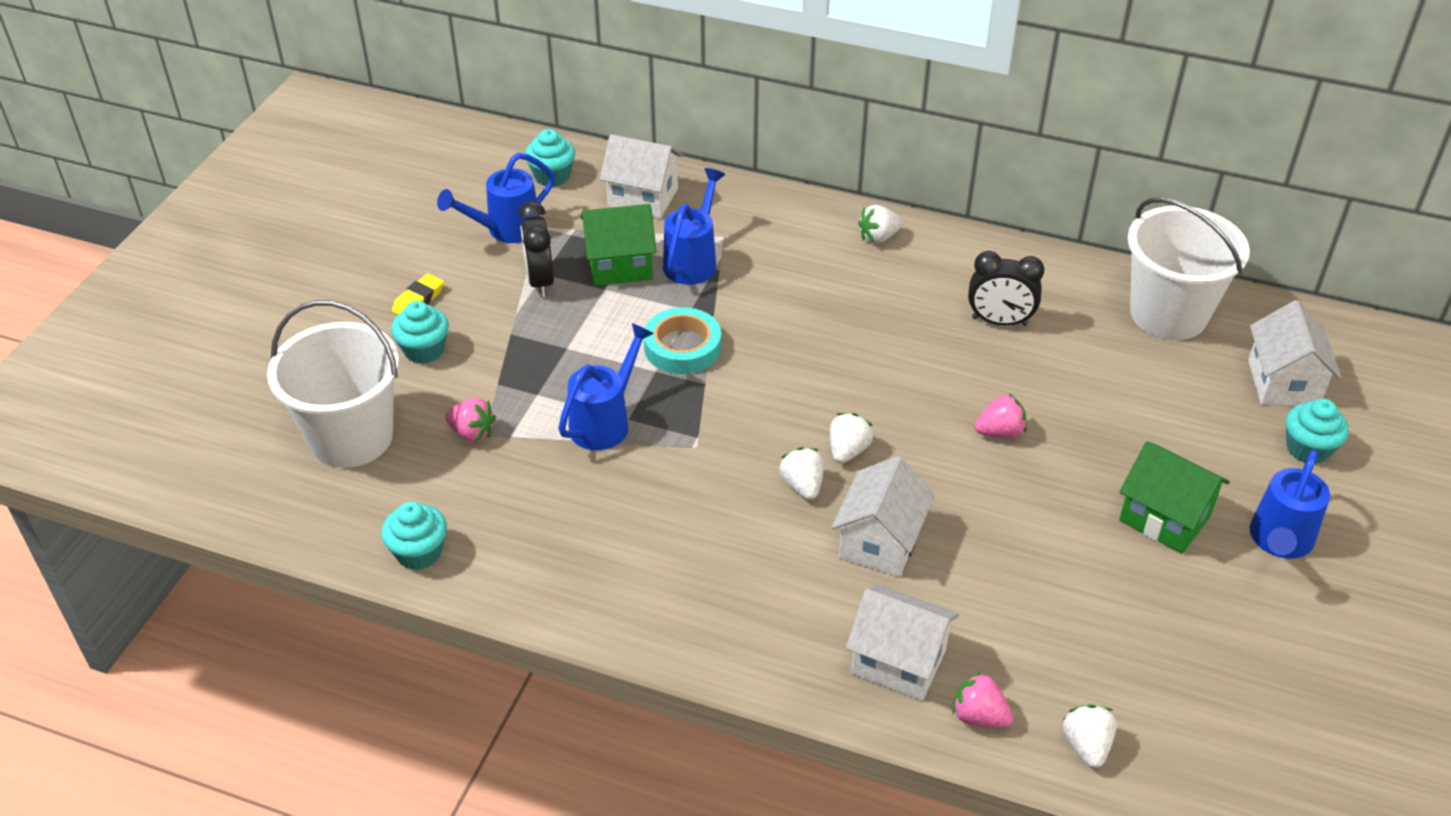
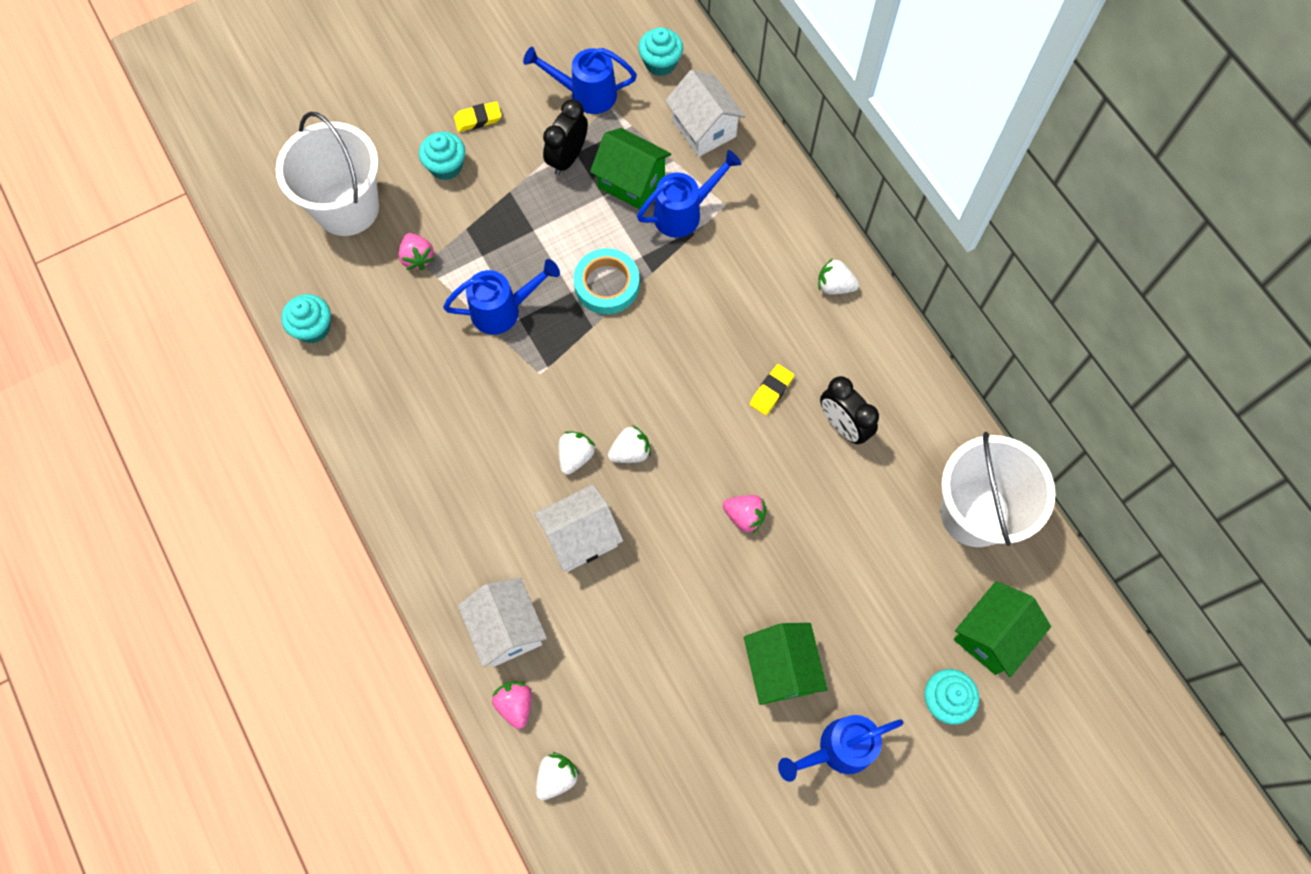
camera: 40 degrees right, 25 degrees up
(914, 334) = (771, 391): none -> yellow eraser
(1283, 383) = (992, 635): white house -> green house

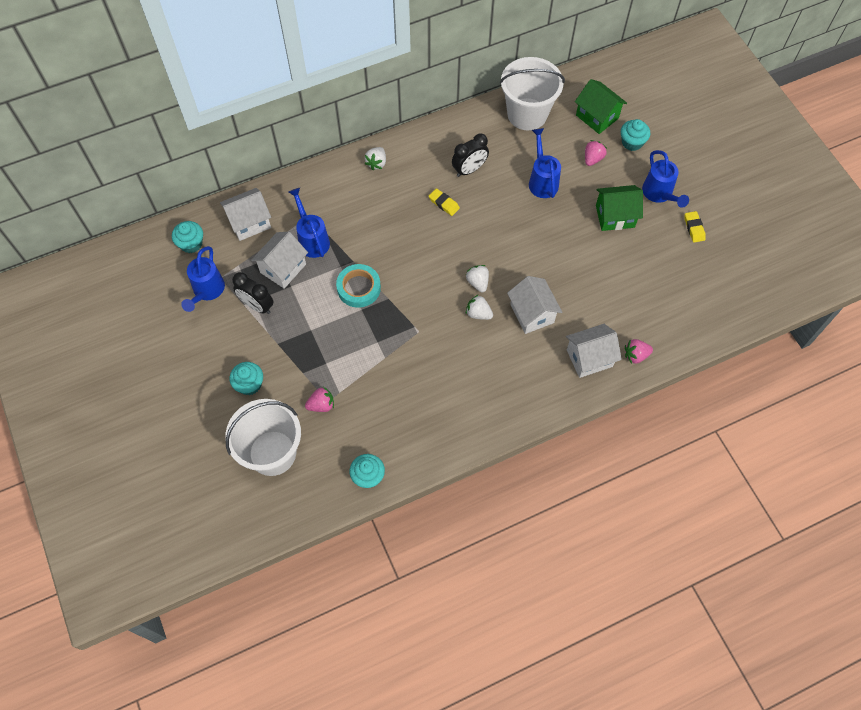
camera: 85 degrees left, 5 degrees down
(478, 119) = (213, 362): yellow eraser -> yellow eraser (694, 228)
(502, 310) = (369, 352): blue watering can -> blue watering can (542, 181)
(556, 777) = (678, 335): white strawberry -> none
(631, 182) = (283, 268): green house -> white house
(744, 516) = (523, 225): pink strawberry -> pink strawberry (593, 159)

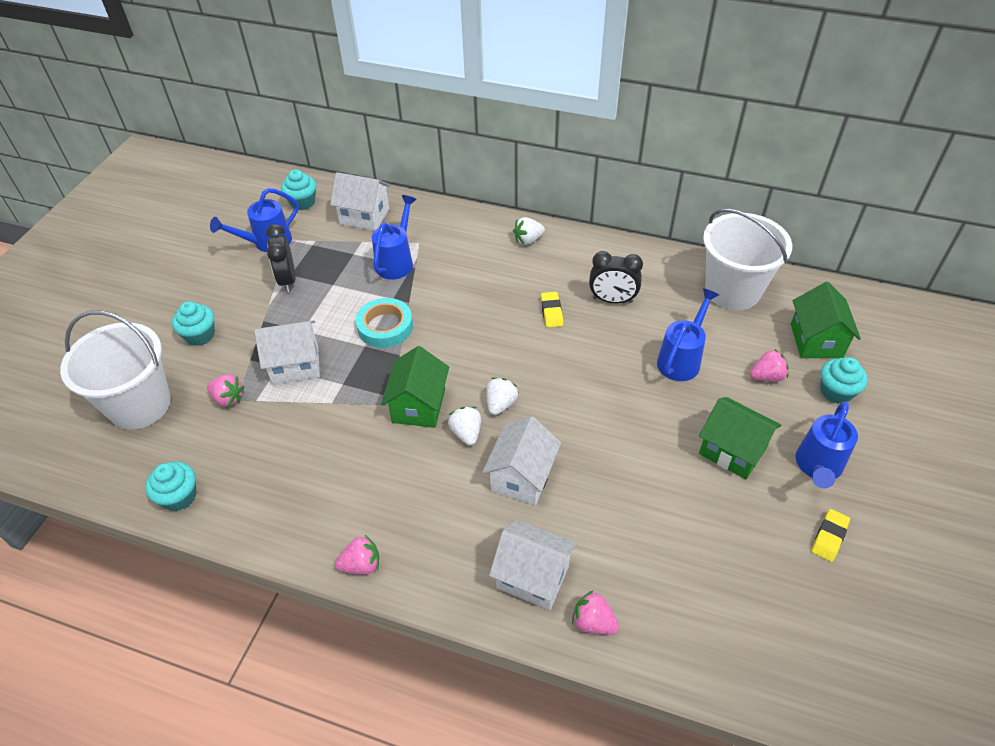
camera: 45 degrees right, 15 degrees down
(283, 268) = (345, 267): white house -> white house (295, 365)
(435, 319) = (418, 406): none -> green house
(505, 423) = (361, 565): none -> pink strawberry

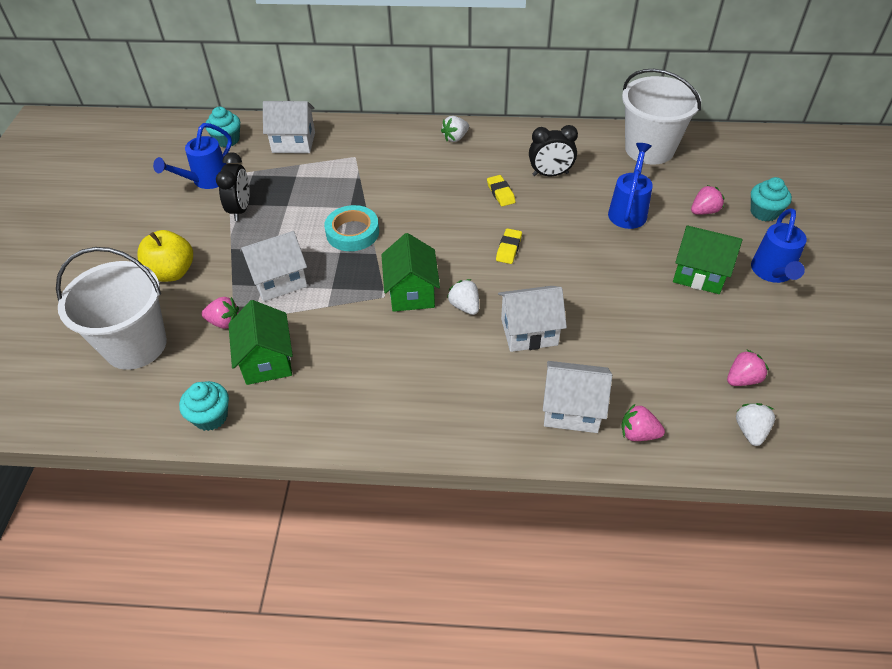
camera: 15 degrees left, 0 degrees up
(200, 335) = (172, 272): turquoise cupcake -> yellow apple
(287, 280) = (240, 209): black clock -> black clock turned 150 degrees counterclockwise
(361, 565) = (413, 435): pink strawberry -> pink strawberry (742, 379)
(396, 261) = (340, 176): blue watering can -> none
(500, 404) = (486, 276): white strawberry -> white strawberry (750, 431)
(522, 477) = (529, 332): white house -> white house turned 75 degrees clockwise
(816, 340) = (733, 176): green house -> green house (267, 361)
(829, 537) = (802, 324): yellow eraser -> yellow eraser (508, 248)

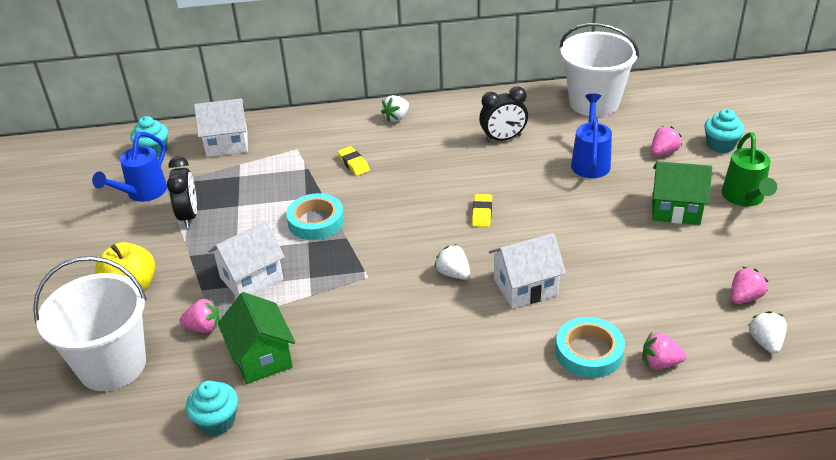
camera: 10 degrees left, 10 degrees down
(411, 292) = (395, 269): green house -> none
(500, 193) = (458, 163): yellow eraser -> yellow eraser (353, 164)
(571, 410) = (589, 352): white house -> turquoise tape
(772, 272) = (744, 198): blue watering can -> green watering can

